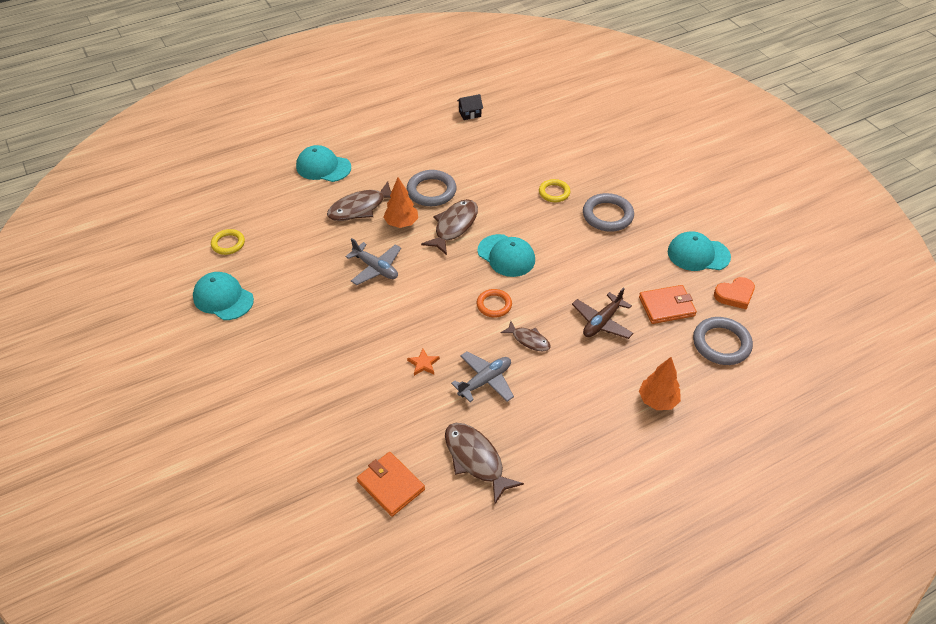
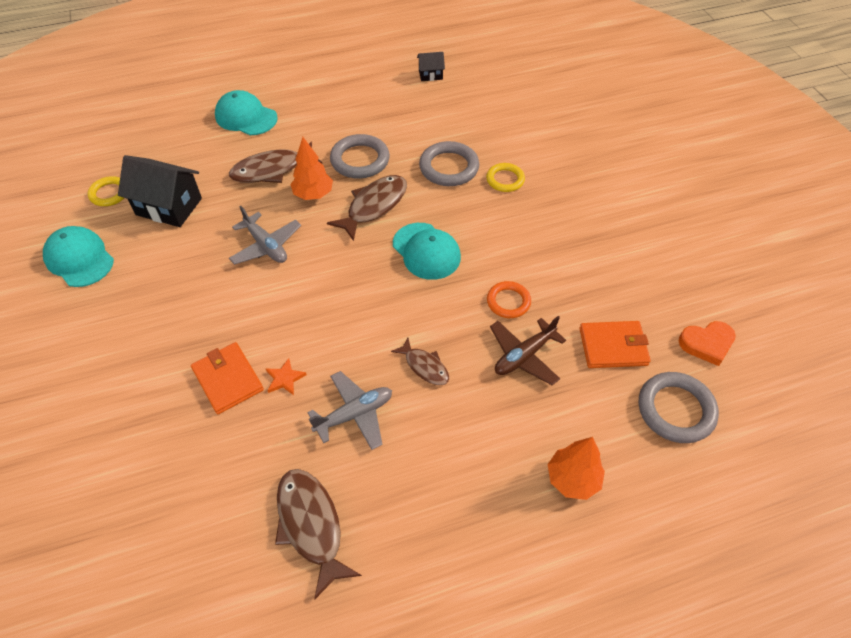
camera: 10 degrees right, 5 degrees up
(283, 248) = (169, 206): none -> black house
(391, 485) = (192, 543): orange wallet -> orange wallet (228, 379)
(494, 305) = (394, 313): orange ring -> orange ring (508, 302)
(607, 215) = (564, 216): grey ring -> grey ring (449, 167)
(698, 254) = (668, 282): turquoise cap -> none

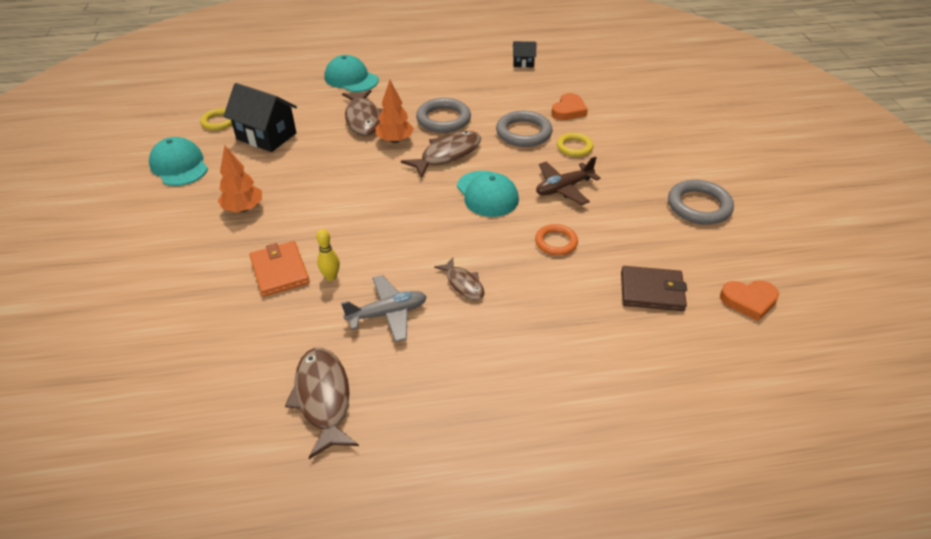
camera: 10 degrees right, 10 degrees down
(266, 246) = (342, 174): grey plane -> none
(272, 170) = (363, 119): brown fish -> brown fish turned 90 degrees counterclockwise
(285, 378) = (331, 277): orange star -> yellow bowling pin
(490, 133) = (568, 110): none -> orange heart
(524, 356) = (561, 288): brown plane -> brown plane (563, 188)
(572, 479) = (587, 397): orange tree -> orange tree (244, 208)
(613, 347) = (652, 291): orange wallet -> brown wallet
(675, 410) = (706, 352): grey ring -> grey ring (699, 206)

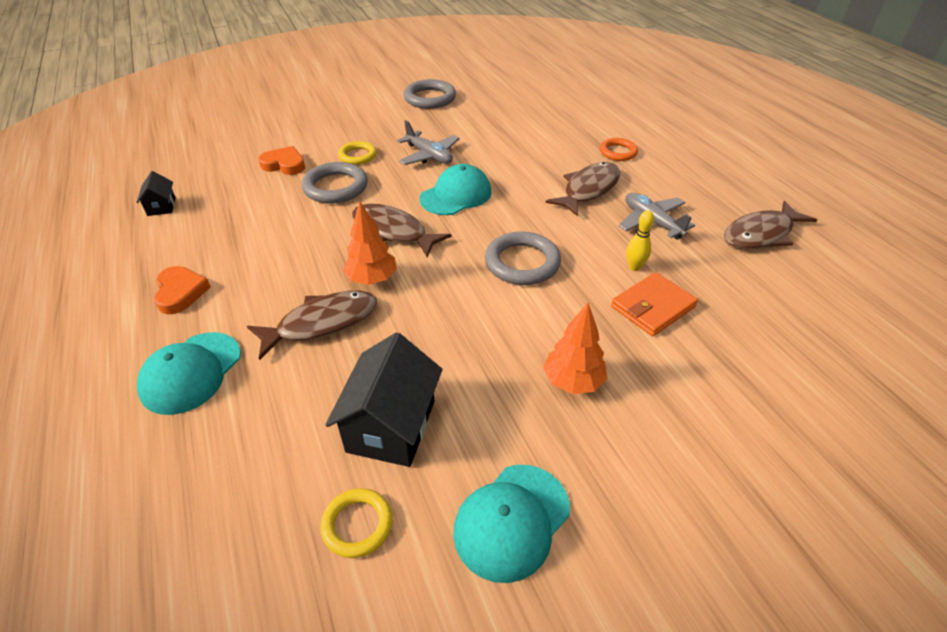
camera: 105 degrees left, 0 degrees up
(443, 119) = (313, 248): grey ring -> grey ring (522, 263)
(463, 284) = (588, 189): brown fish -> brown fish, size x1.69
(556, 242) = (508, 153): orange ring -> orange ring (618, 152)
(563, 188) = (429, 156): brown plane -> grey plane
(652, 291) = (540, 112): brown wallet -> none
(749, 301) = (527, 83): orange heart -> orange heart (180, 292)

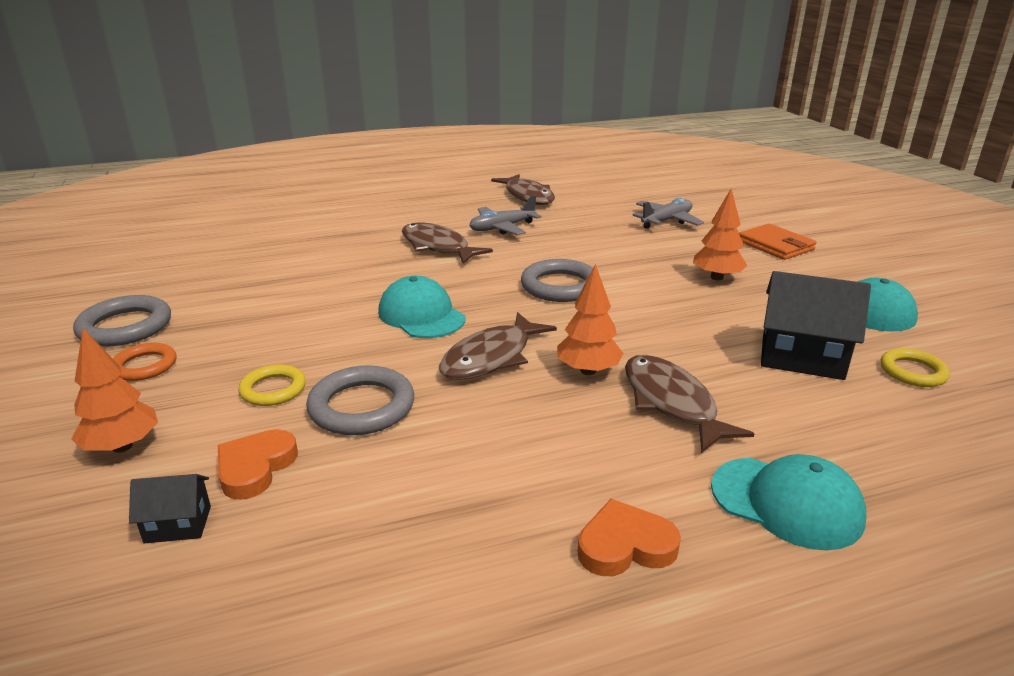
camera: 85 degrees left, 15 degrees down
(161, 206) = (340, 635): black house -> black house (178, 524)
(310, 127) = (122, 446): none -> orange tree
(429, 156) = (312, 330): grey plane -> grey plane (666, 221)
(618, 152) = (371, 227): orange ring -> orange ring (144, 366)
(634, 267) = (569, 242): yellow bowling pin -> none
(652, 307) = (621, 241): orange wallet -> orange wallet (775, 245)

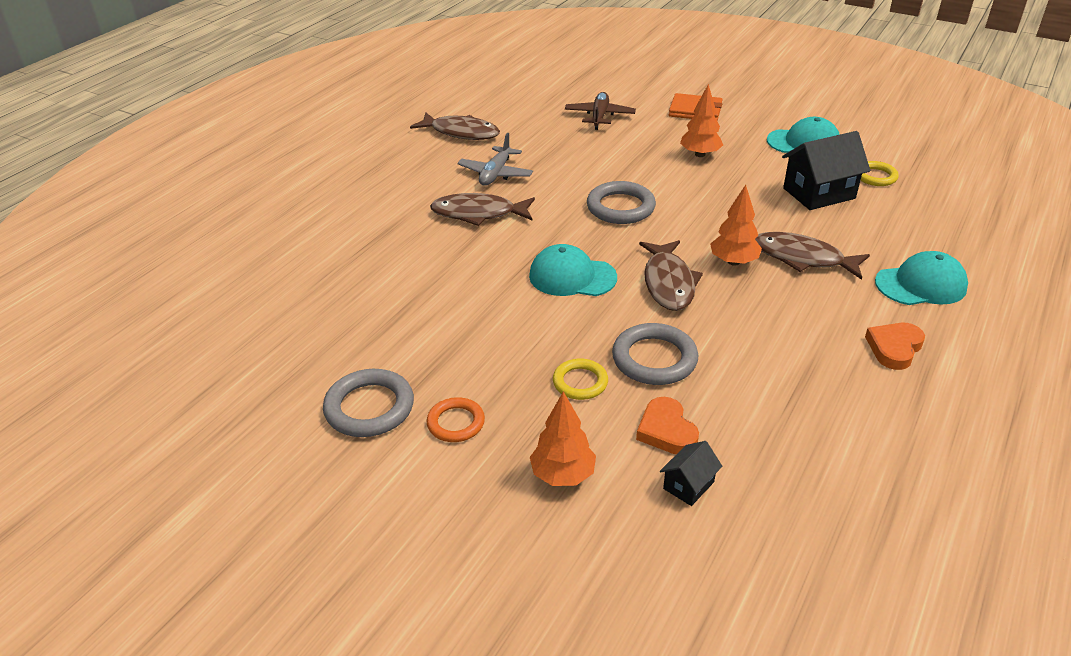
camera: 40 degrees left, 10 degrees up
(666, 221) = (599, 116): grey plane -> brown plane

